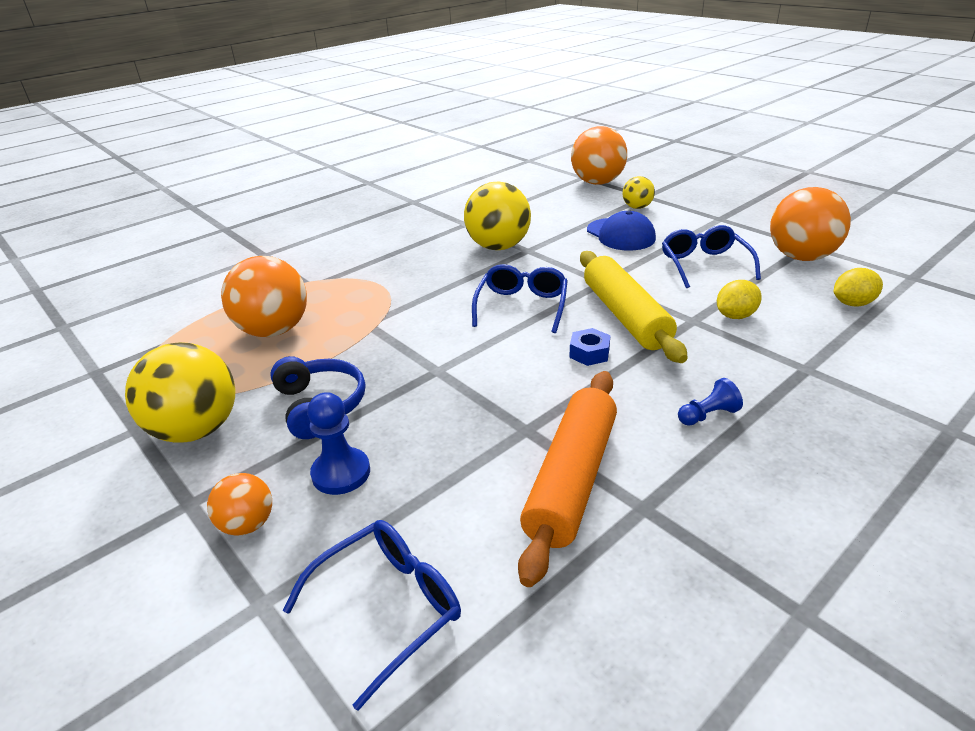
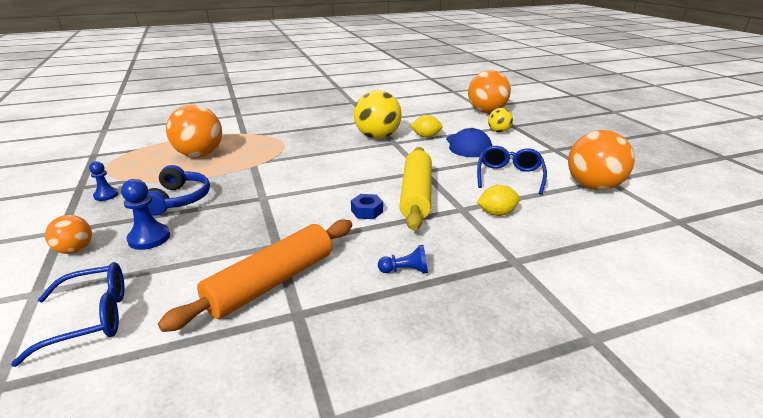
camera: 20 degrees right, 5 degrees down
(197, 430) = (106, 195): yellow ball -> blue pawn
(522, 306) = (354, 174): blue glasses -> none
(852, 303) = (602, 227): yellow lemon -> yellow lemon (426, 136)

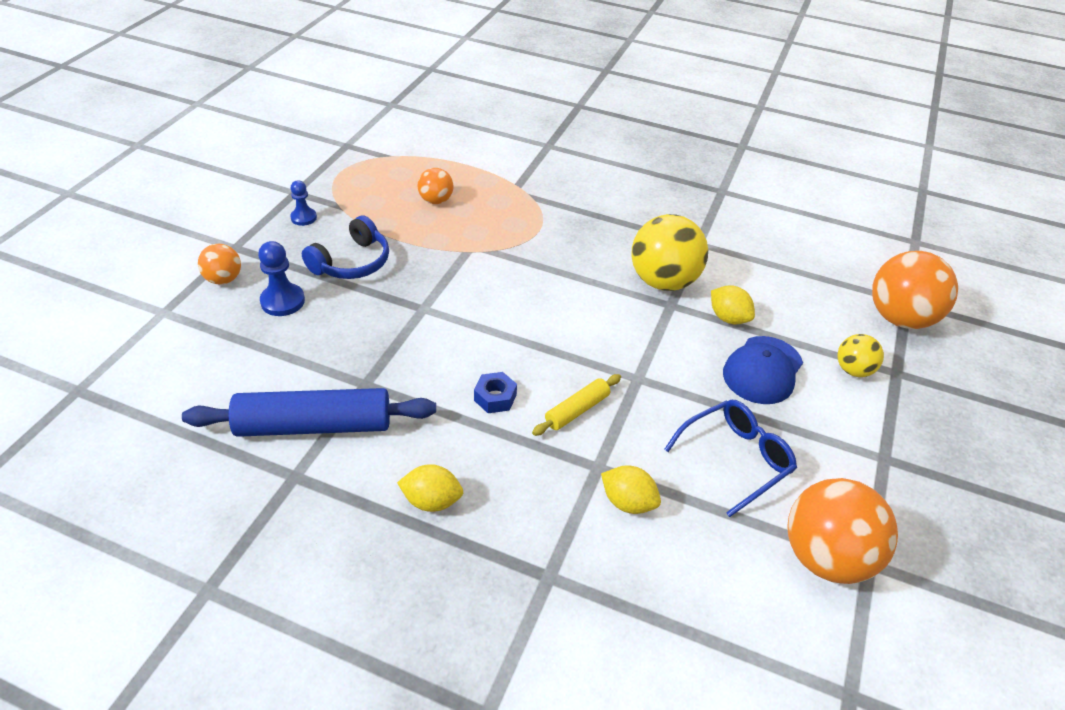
camera: 40 degrees right, 15 degrees up
(91, 318) = (171, 367): blue glasses -> none
(199, 155) = (436, 200): orange ball -> orange ball, size x0.53
(272, 282) = (314, 426): orange rolling pin -> blue rolling pin
(405, 270) = (432, 501): blue pawn -> yellow lemon
(416, 195) = (577, 410): yellow rolling pin -> yellow rolling pin, size x0.50

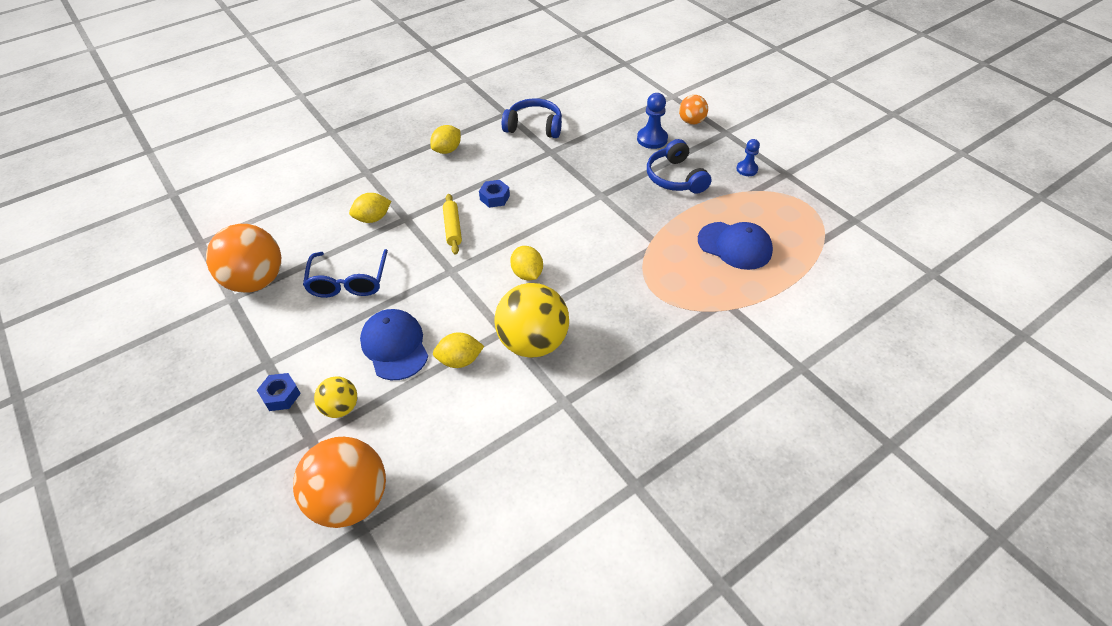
camera: 125 degrees right, 5 degrees up
(314, 426) = (534, 126): blue rolling pin -> blue headphones
(436, 200) = (734, 246): orange ball -> blue cap
(589, 318) = (527, 274): none -> yellow lemon
(895, 421) = (281, 395): none -> blue nut

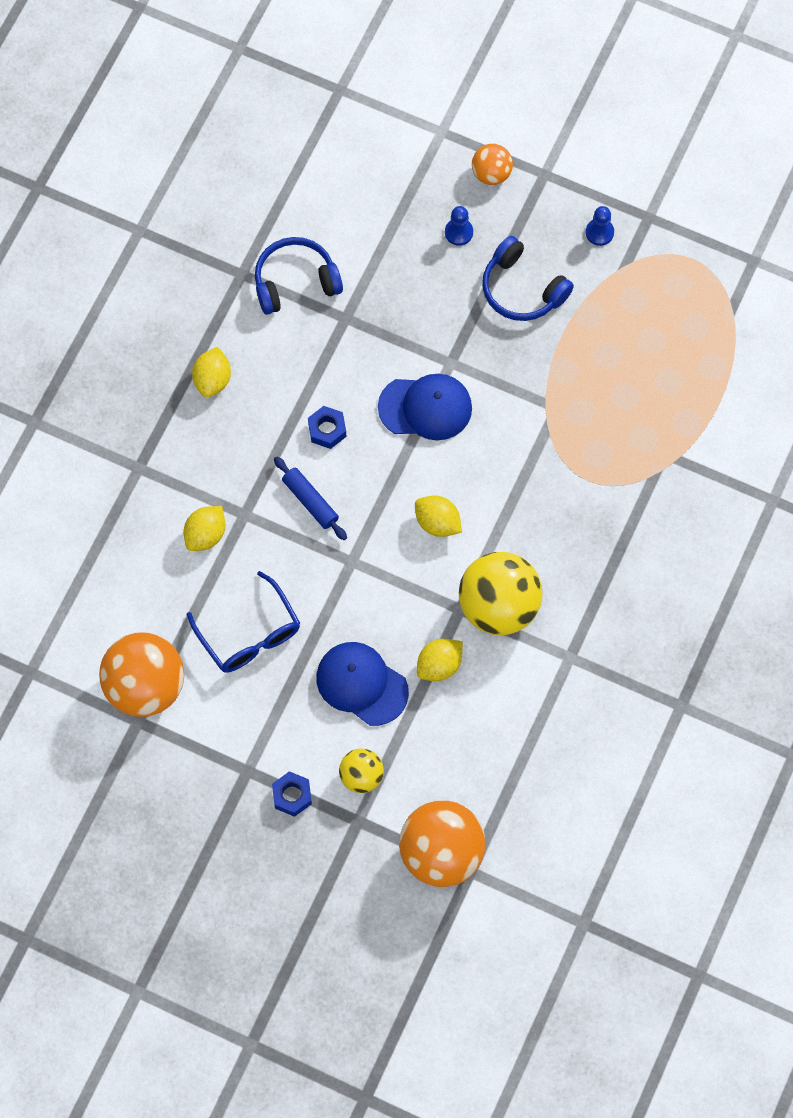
camera: 30 degrees left, 20 degrees up
(452, 228) = (310, 501): yellow rolling pin -> blue rolling pin
(652, 139) = (458, 232): blue pawn -> blue pawn, size x0.66
(734, 246) = (640, 368): blue cap -> blue cap (425, 407)

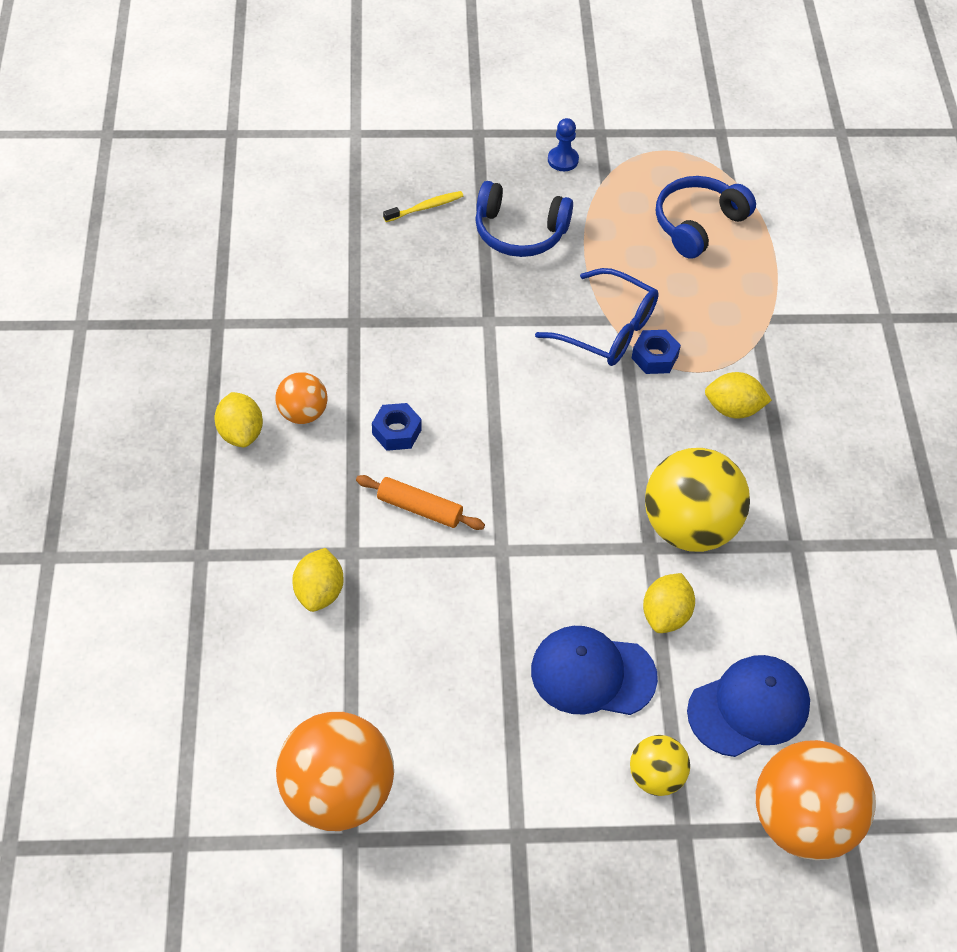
camera: 30 degrees left, 15 degrees down
(249, 634) = (431, 677): blue glasses -> blue glasses (608, 330)
(292, 796) = (589, 839): blue nut -> blue nut (654, 357)
(295, 281) = (281, 309): blue headphones -> blue headphones (697, 224)
(310, 501) = (419, 509): blue rolling pin -> orange rolling pin
(425, 407) = (489, 370): blue cap -> blue cap (749, 708)
(437, 523) = (571, 473): yellow lemon -> yellow lemon (733, 409)
(458, 232) = (425, 207): blue pawn -> yellow toothbrush
(491, 173) = (426, 149): orange ball -> orange ball (303, 413)

